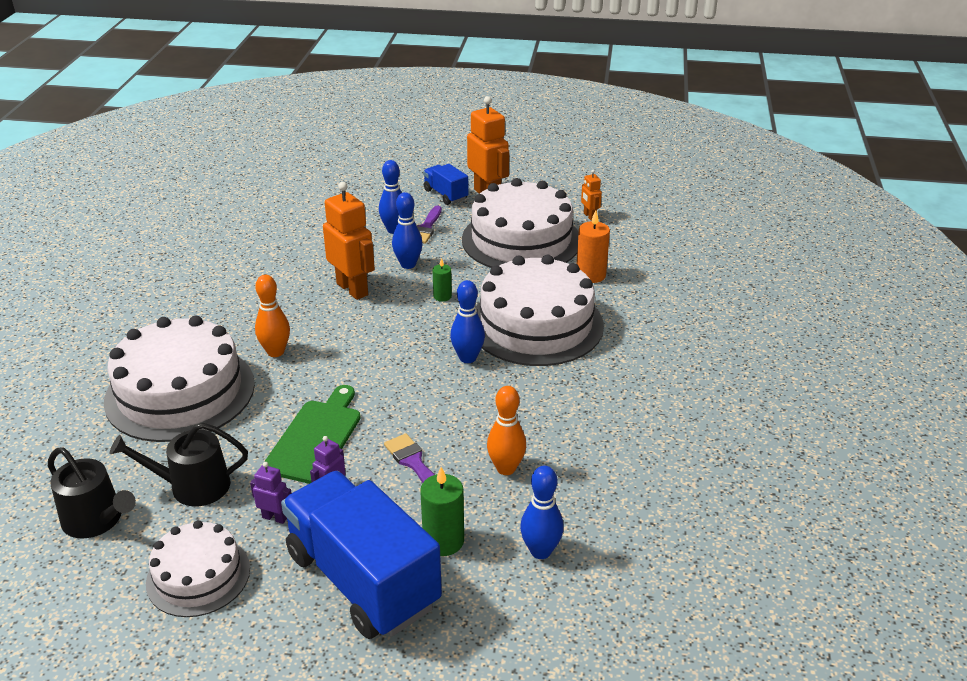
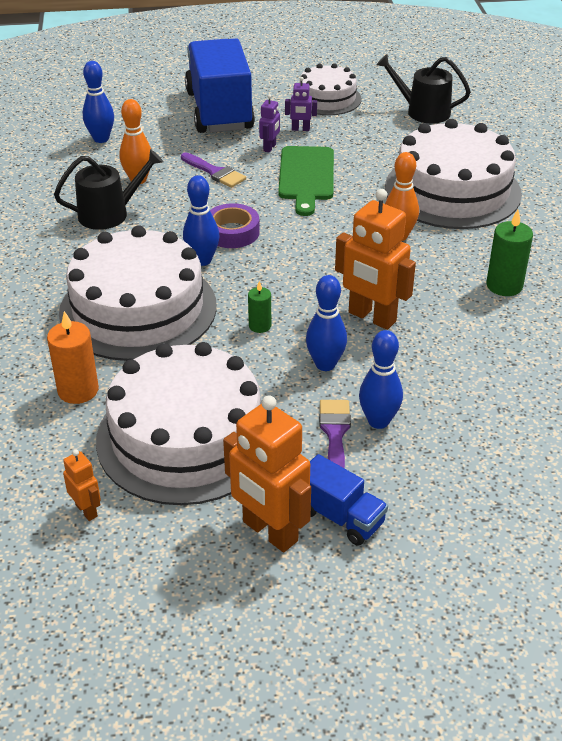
camera: 165 degrees right, 5 degrees up
(192, 486) = (376, 136): black watering can -> black watering can (109, 214)
(362, 579) = (219, 111): blue truck -> blue truck turned 135 degrees counterclockwise
(428, 382) = (232, 232): none -> purple tape
(443, 541) = (172, 134): green candle -> green candle (504, 285)

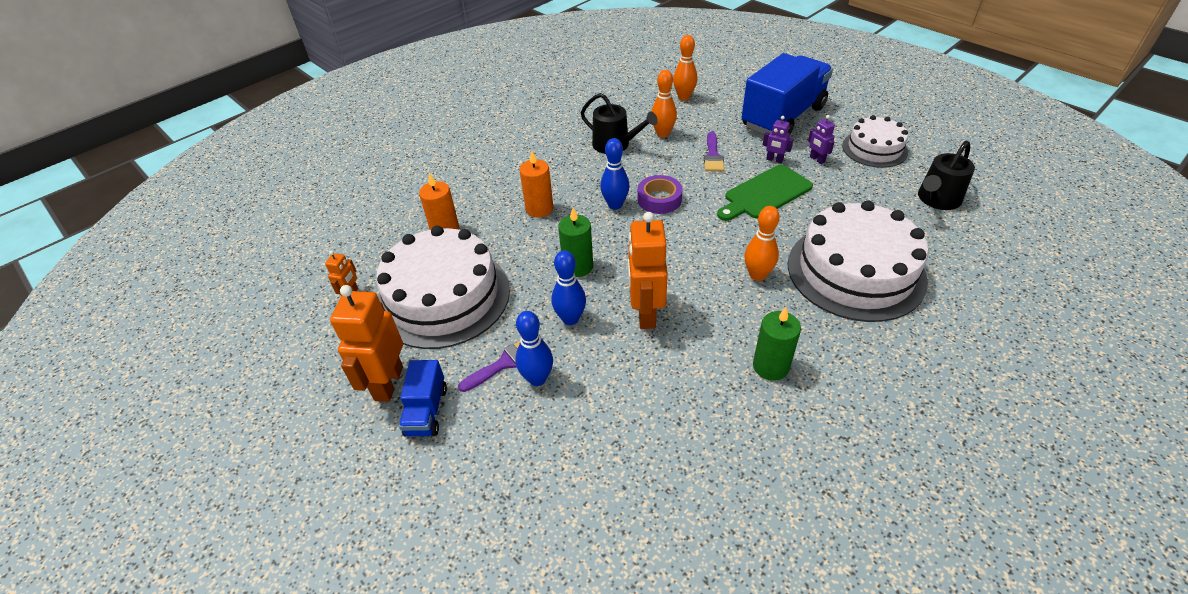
camera: 55 degrees right, 5 degrees up
(101, 139) = (684, 97): blue bowling pin -> orange bowling pin
(138, 309) = (539, 209): white cake -> orange candle
(260, 326) = (578, 266): green candle -> green candle, size x1.68
(270, 148) = (774, 160): purple robot -> purple robot turned 45 degrees clockwise
(423, 111) = (937, 199): black watering can -> black watering can turned 120 degrees counterclockwise

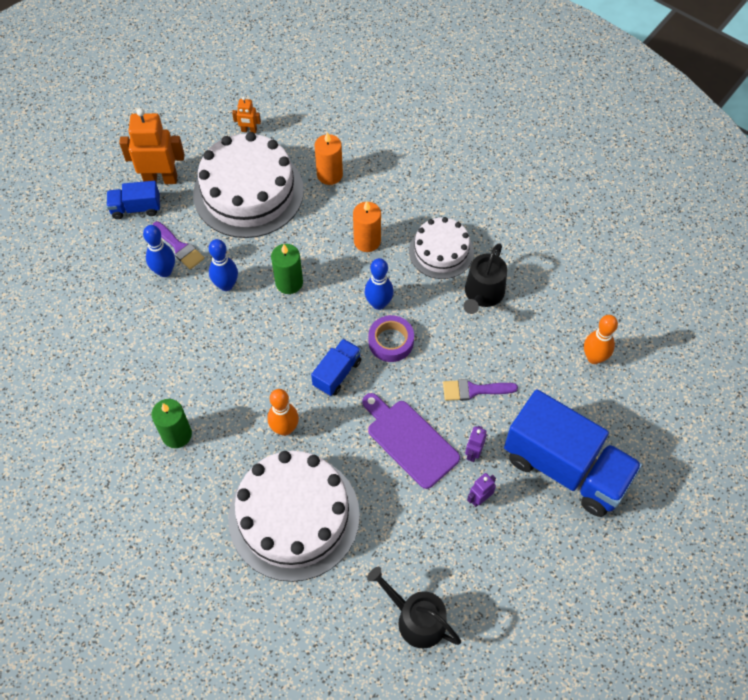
camera: 80 degrees right, 15 degrees up
(645, 313) = (233, 339): orange robot -> none
(663, 134) = (510, 339): orange bowling pin -> none
(693, 236) = (337, 373): none -> blue truck
(765, 194) = (409, 441): green cutting board -> purple cutting board
(874, 149) = (510, 566): white cake -> white cake (441, 251)

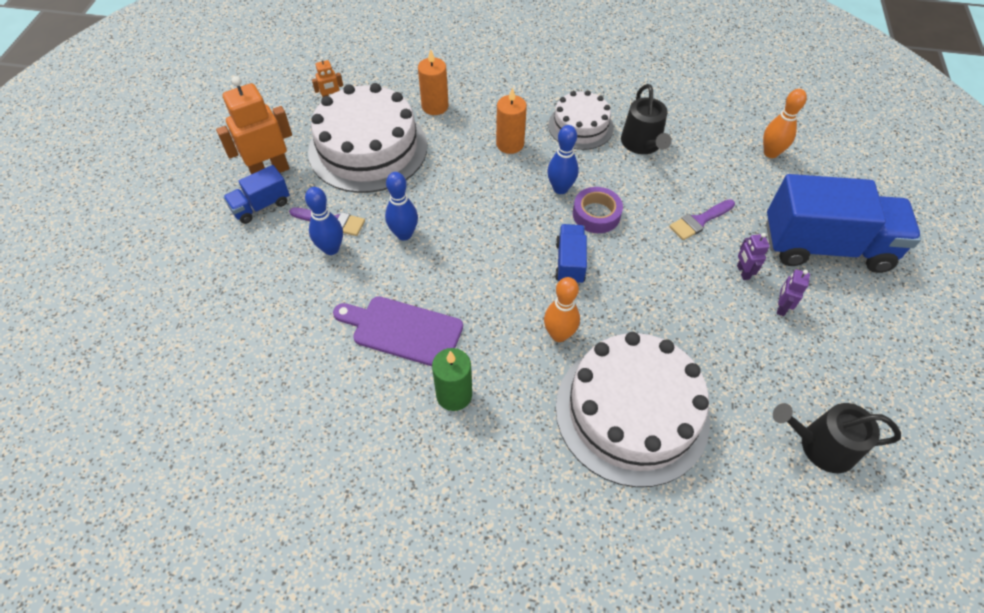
camera: 30 degrees left, 5 degrees down
(289, 282) = (464, 206): green candle -> none
(409, 441) = (681, 289): purple cutting board -> purple cutting board (403, 331)

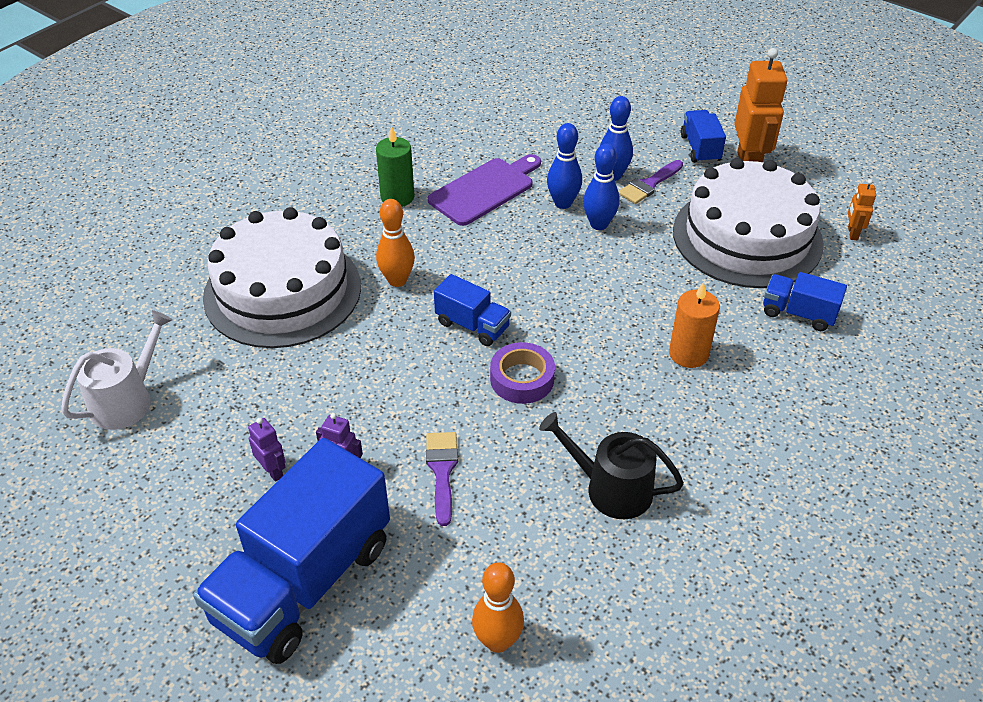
camera: 120 degrees right, 10 degrees down
(435, 106) = (798, 313): orange candle -> blue truck
(560, 188) = (583, 366): blue bowling pin -> blue bowling pin (563, 203)
(580, 126) = (684, 439): white cake -> none
(821, 445) = (127, 400): black watering can -> white watering can

